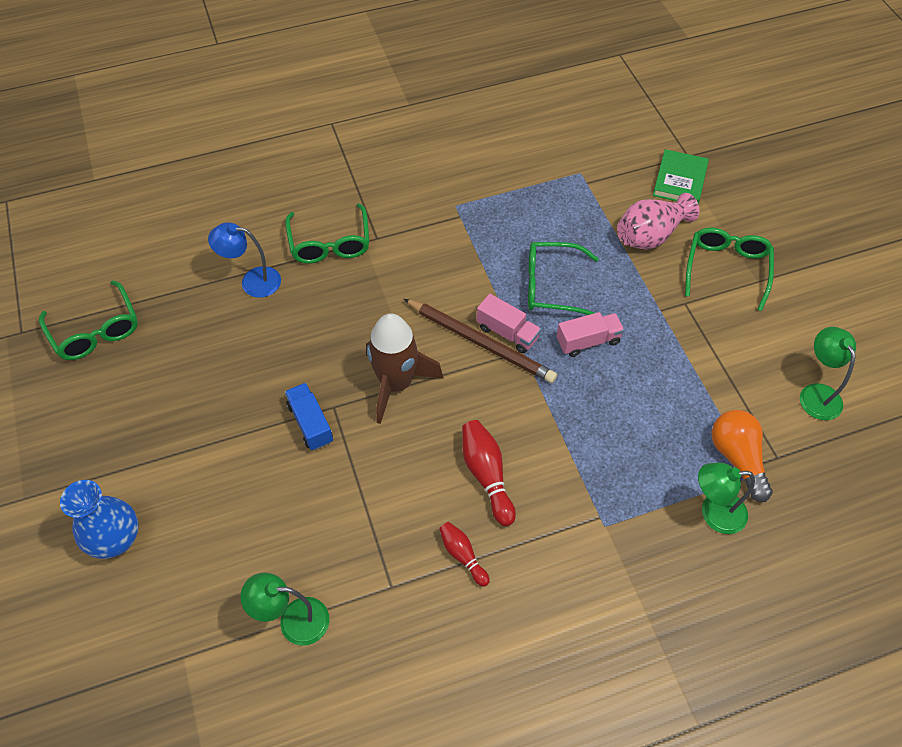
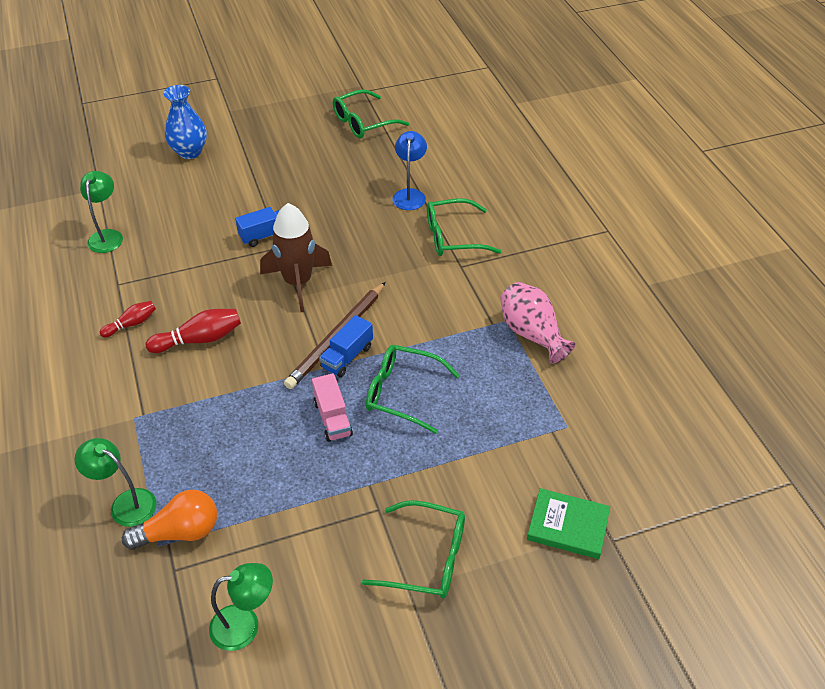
camera: 90 degrees right, 10 degrees down
(507, 333) = (347, 357): pink truck -> blue truck
(552, 286) = (402, 393): green glasses -> green glasses turned 75 degrees counterclockwise
(650, 236) = (475, 486): pink vase -> pink vase (531, 334)
(713, 513) = (126, 503): green lamp -> green lamp turned 60 degrees counterclockwise

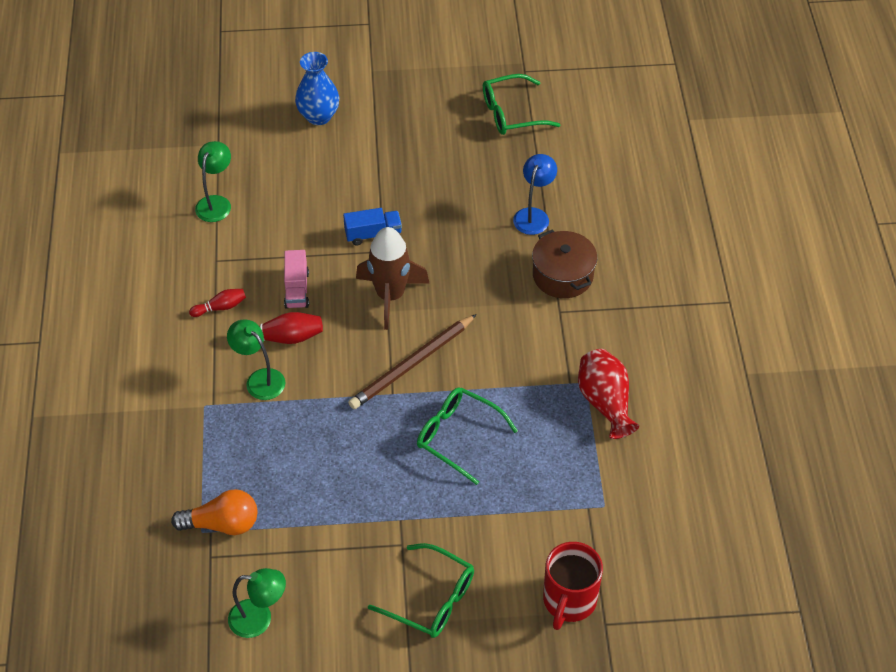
camera: 15 degrees right, 5 degrees up
(126, 503) = (181, 486): green lamp -> green lamp (259, 379)
(332, 418) = (385, 447): pink truck -> pink truck (297, 289)
(347, 357) = (416, 387): blue truck -> none
(453, 237) = (562, 275): green glasses -> brown pot
(531, 334) = (605, 402): pink vase -> red vase
(568, 526) = (569, 601): green book -> red mug

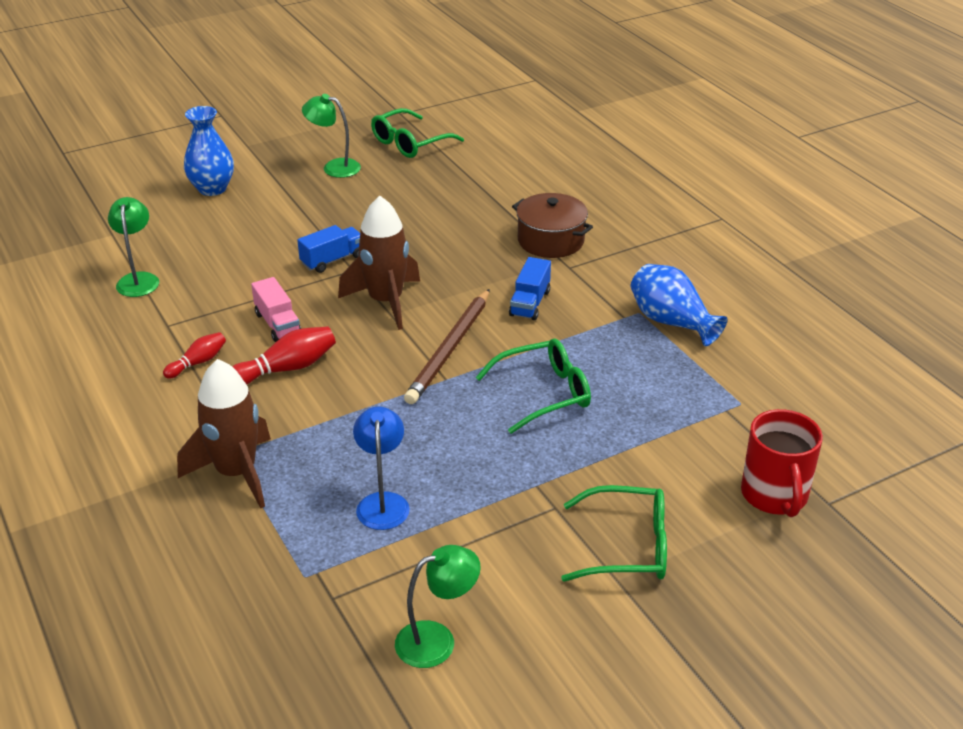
camera: 25 degrees left, 15 degrees down
(199, 424) = (236, 473): none -> brown rocket
(222, 524) = (327, 559): orange light bulb -> none
(259, 379) = (285, 411): green lamp -> green lamp (334, 167)
(458, 436) = (544, 393): green glasses -> green glasses turned 150 degrees clockwise
(503, 339) = (530, 303): none -> blue truck
(533, 215) = (487, 206): blue lamp -> blue lamp (383, 502)
(605, 402) = (671, 322): red vase -> blue vase

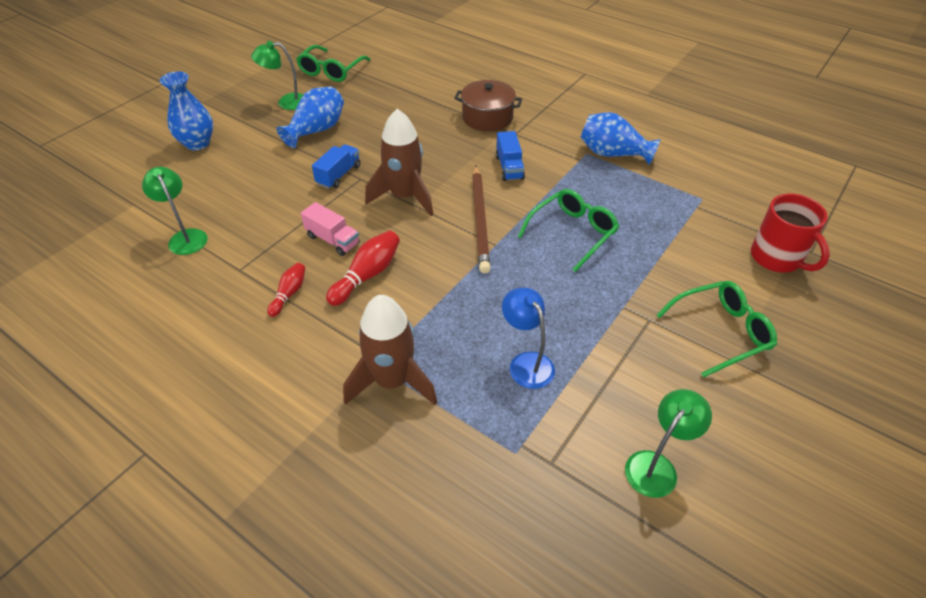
camera: 25 degrees left, 10 degrees up
(344, 206) = (317, 130): none -> blue vase

